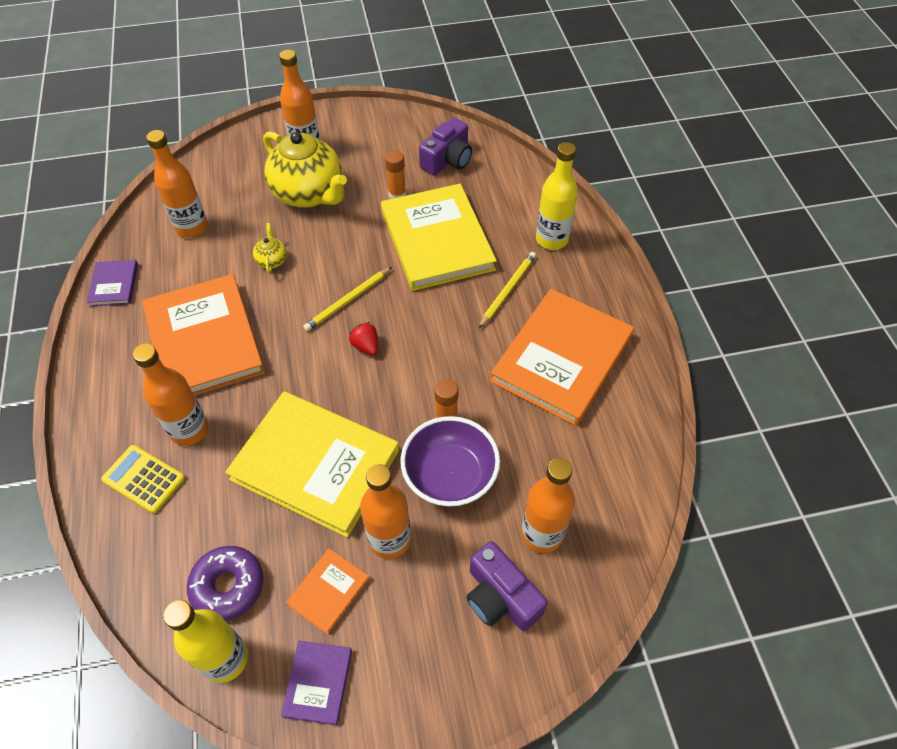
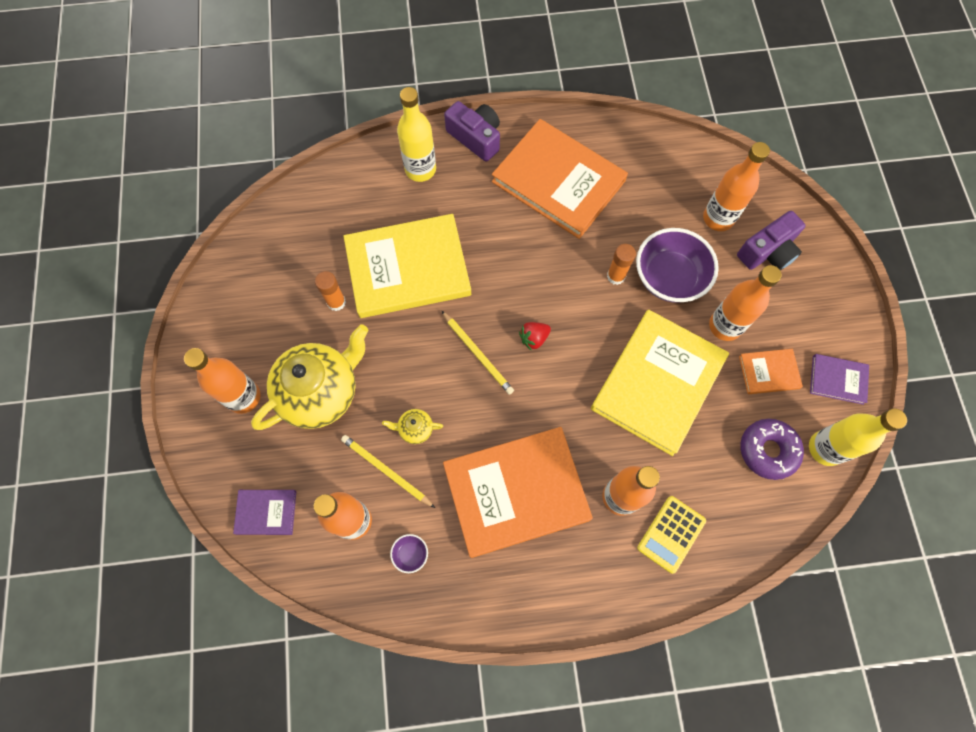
camera: 85 degrees left, 15 degrees up
(114, 285) = (430, 601): purple book -> purple book (266, 512)
(157, 267) = (410, 554): none -> purple bowl
(328, 591) = (769, 372): orange book -> orange book turned 45 degrees counterclockwise
(447, 159) = (292, 250): purple camera -> purple camera (475, 138)
(508, 290) = (478, 213): yellow pencil -> yellow pencil (386, 471)

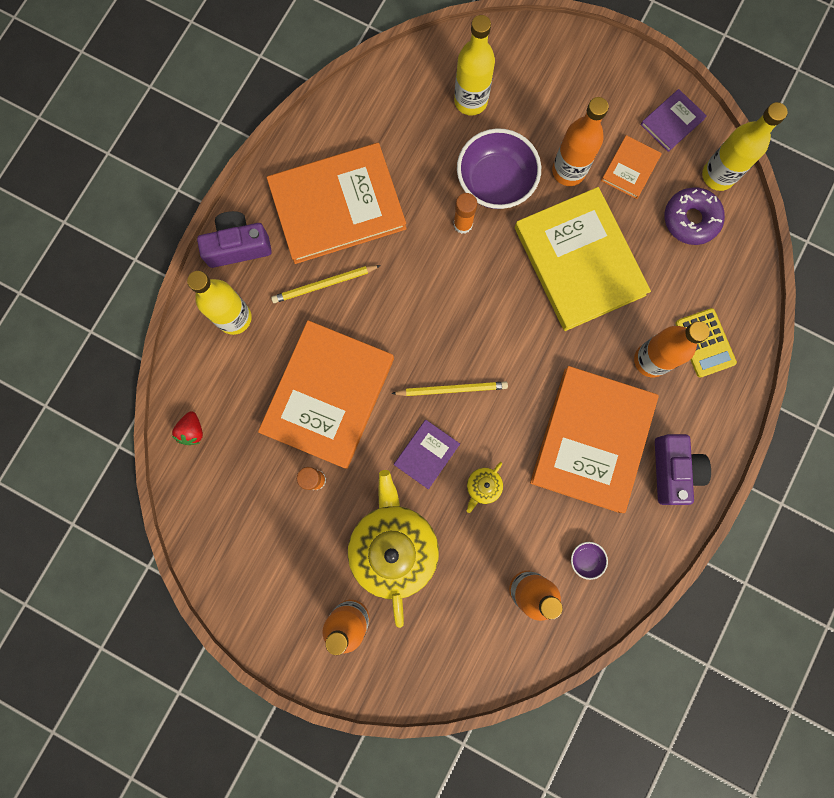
camera: 55 degrees left, 10 degrees up
(266, 512) = (470, 659): purple book -> purple book (426, 454)
(386, 471) = (503, 534): yellow pencil -> yellow pencil (324, 285)
(408, 269) = (328, 395): yellow book -> orange book
(534, 338) = (471, 333): red strawberry -> red strawberry (192, 431)
(718, 218) = (470, 101): orange bottle -> yellow bottle
(768, 251) = (529, 86): purple camera -> purple camera (673, 470)

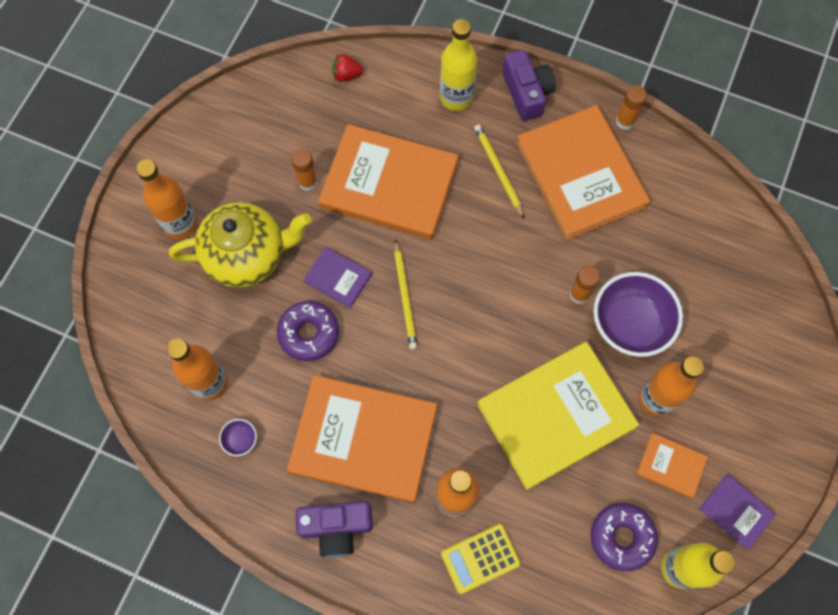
camera: 85 degrees right, 10 degrees down
(283, 155) = (625, 121): none -> orange glue stick
(470, 101) = (717, 292): yellow bottle -> none
(483, 487) = (309, 333): yellow teapot -> purple donut

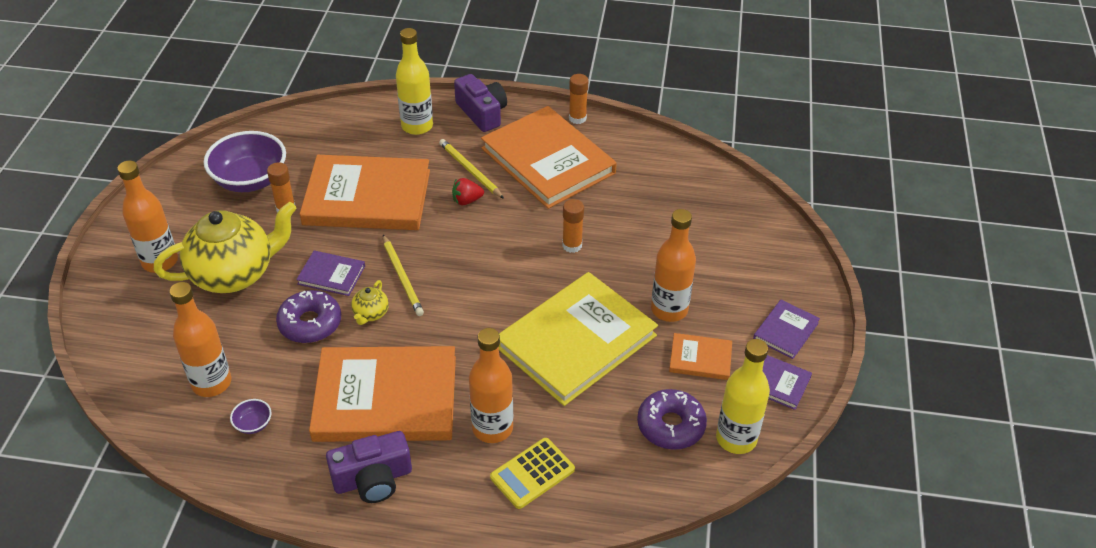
camera: 15 degrees left, 25 degrees down
(346, 75) = (308, 127): red strawberry -> red strawberry (467, 201)
(367, 335) = (371, 314): none -> yellow teapot
(630, 323) = (627, 258): purple bowl -> purple bowl (250, 180)
(765, 453) = (785, 331): none -> purple book

